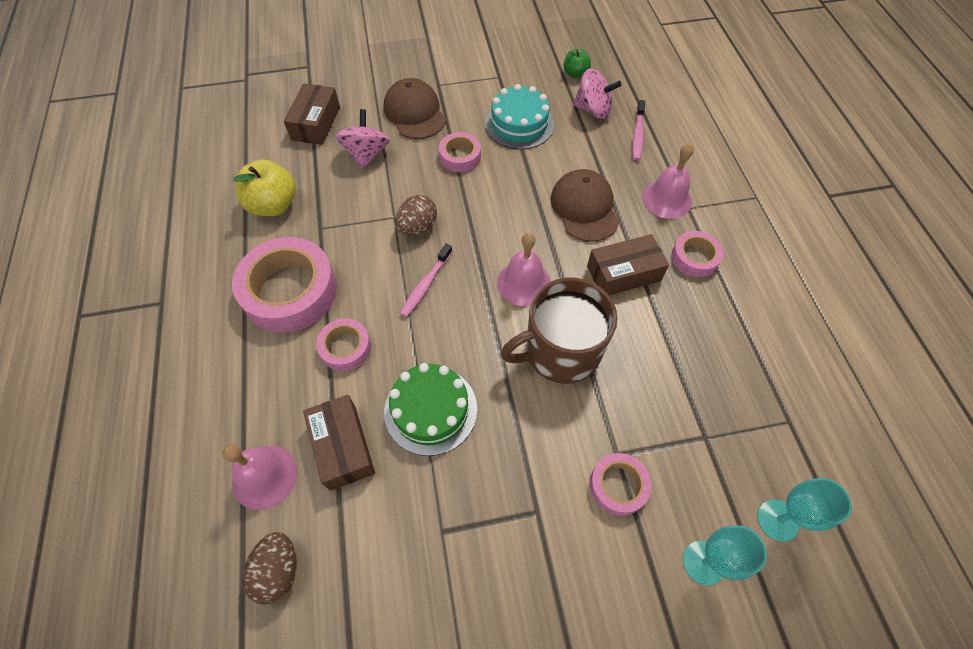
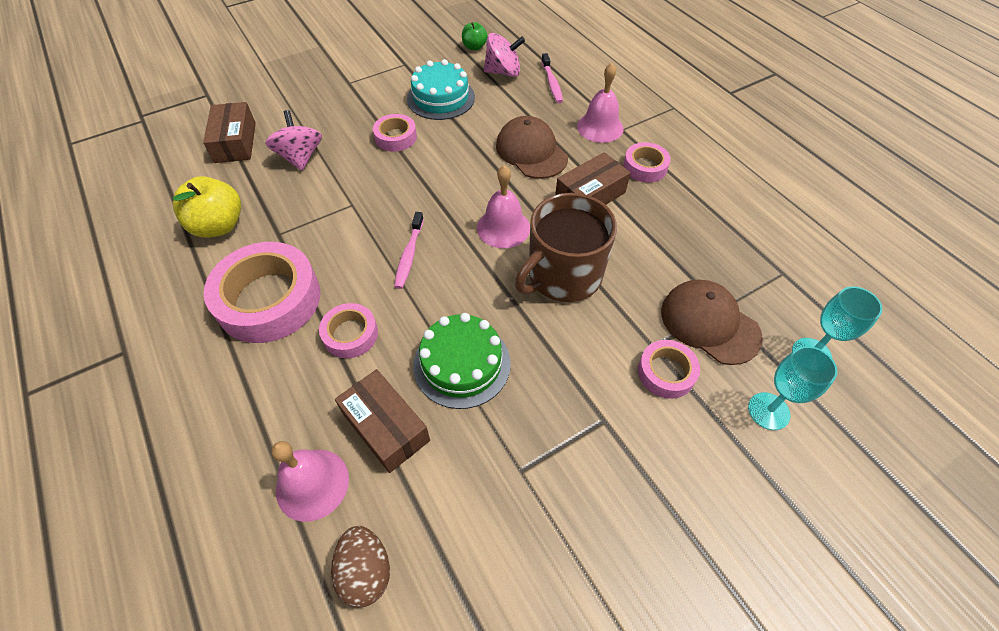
camera: 20 degrees left, 5 degrees down
(414, 113) = (335, 111): brown cap -> brown cap (709, 323)
(417, 227) = (380, 207): brown egg -> none

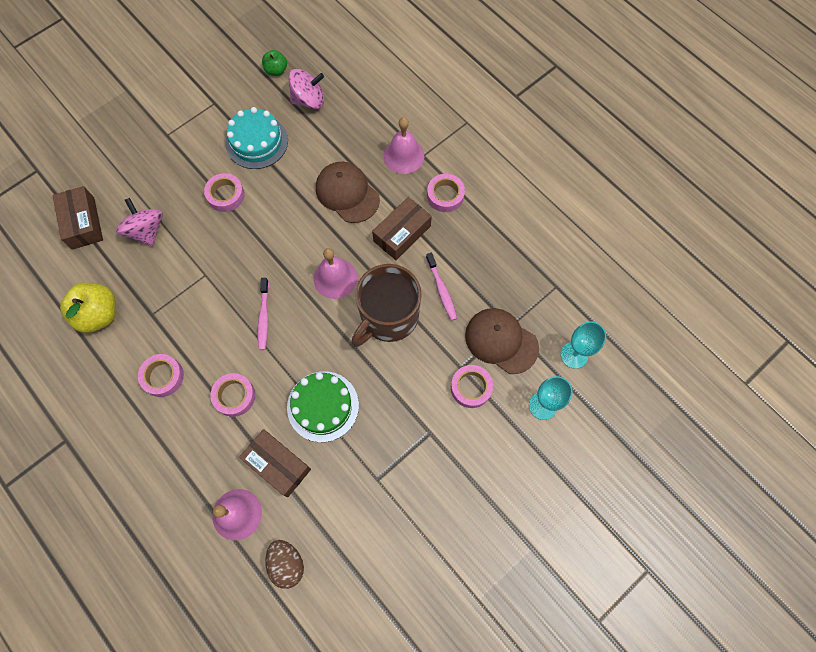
camera: 10 degrees left, 15 degrees up
(269, 299) = (163, 377): pink tape -> pink tape, size x0.52
(552, 83) = (355, 108): pink toothbrush -> pink toothbrush (441, 290)

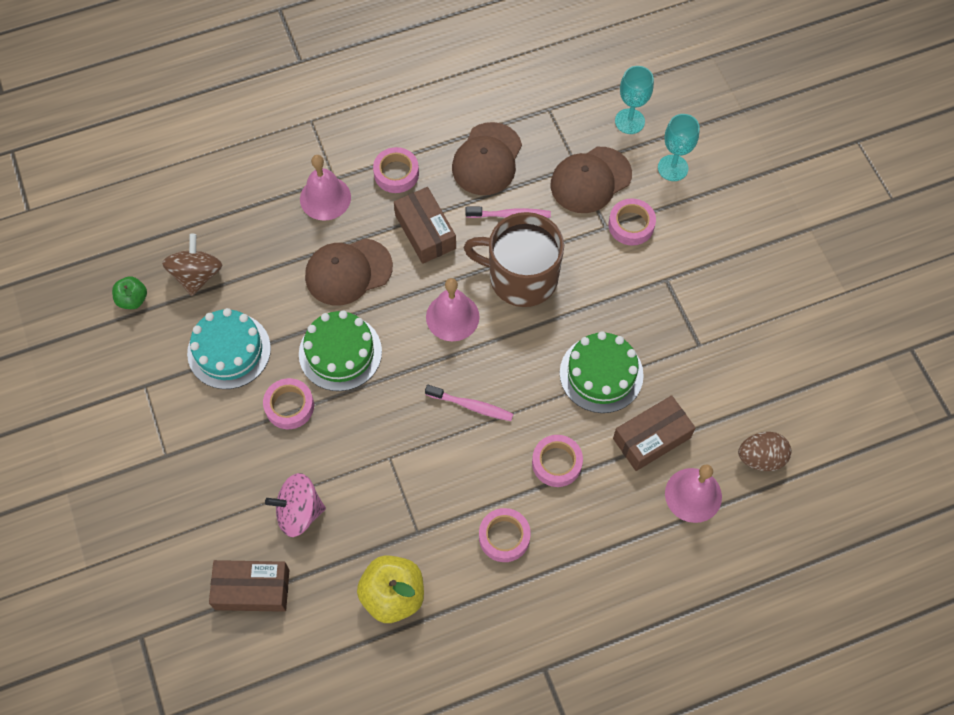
camera: 70 degrees left, 5 degrees down
(279, 212) = (340, 352): none -> green cake
(309, 100) = (197, 275): pink spinning top -> brown spinning top
(388, 316) = (521, 277): brown mug -> brown mug turned 135 degrees clockwise
(486, 255) = (487, 159): none -> brown cap

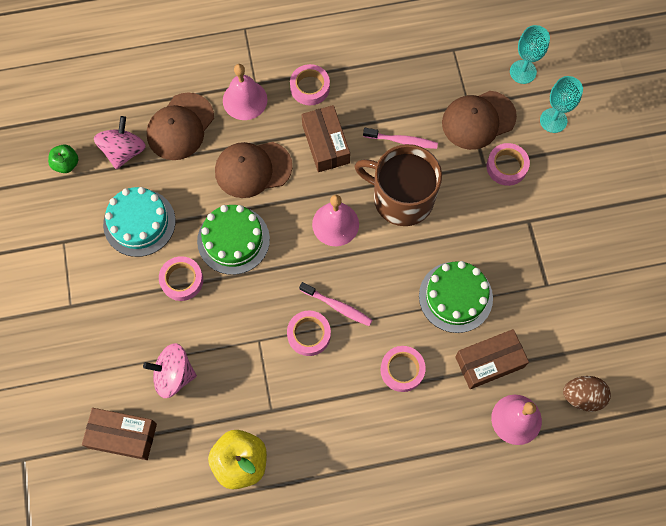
camera: 10 degrees right, 5 degrees up
(197, 275) = (124, 151): brown spinning top -> pink spinning top
(487, 159) = (391, 87): brown cap -> brown cap (180, 127)
(504, 537) = (345, 428): pink tape -> pink tape (309, 334)

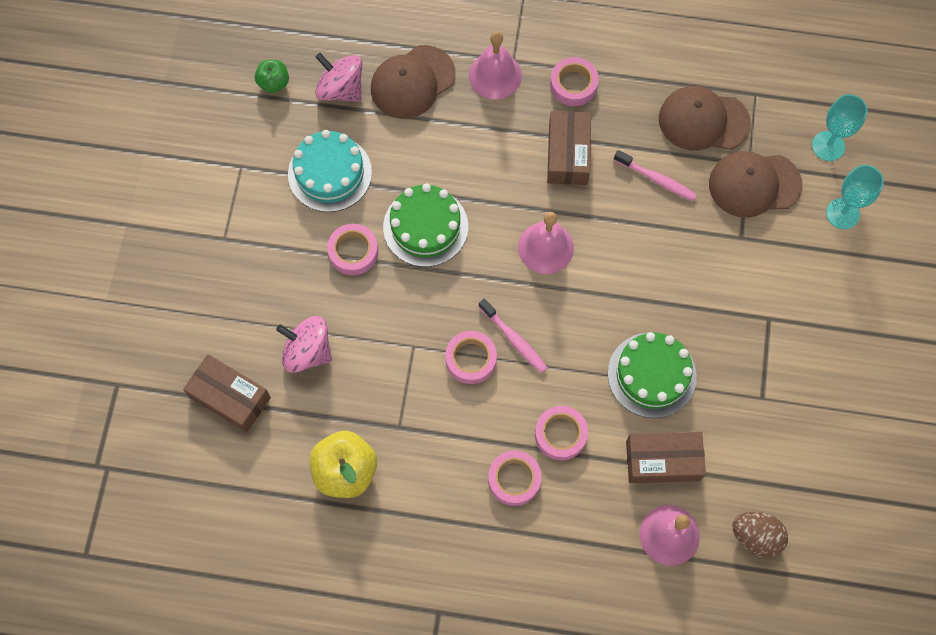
camera: 20 degrees right, 0 degrees up
(124, 151) = (341, 89): pink spinning top -> pink spinning top turned 90 degrees counterclockwise
(253, 169) = (475, 155): brown cap -> brown cap (703, 121)
(401, 198) = (631, 244): brown mug -> none
(506, 166) = (767, 248): pink tape -> pink tape (514, 479)

